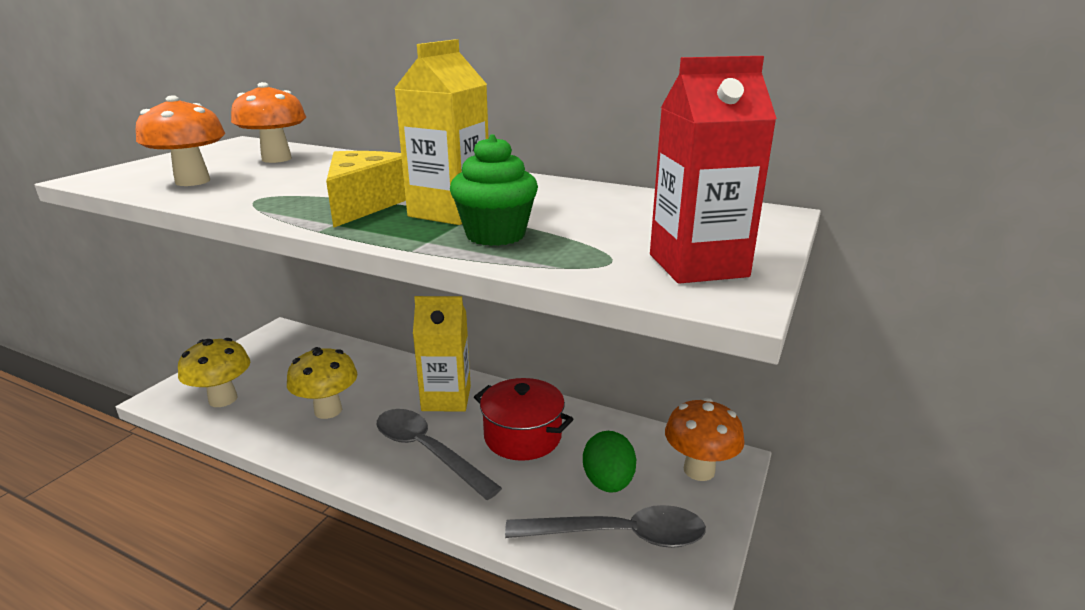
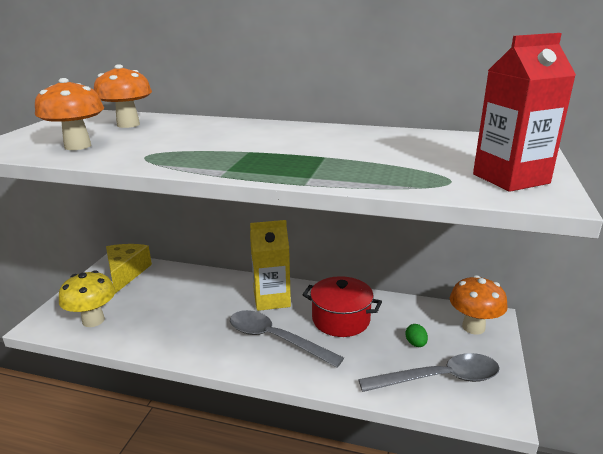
camera: 10 degrees left, 0 degrees up
(328, 410) = (184, 319): yellow mushroom -> none
(365, 204) = (235, 154): yellow cheese -> yellow cheese (126, 273)
(450, 212) = (305, 155): yellow carton -> none
(495, 235) = (354, 169): green cupcake -> none
(608, 482) = (415, 344): green egg -> green egg, size x0.54

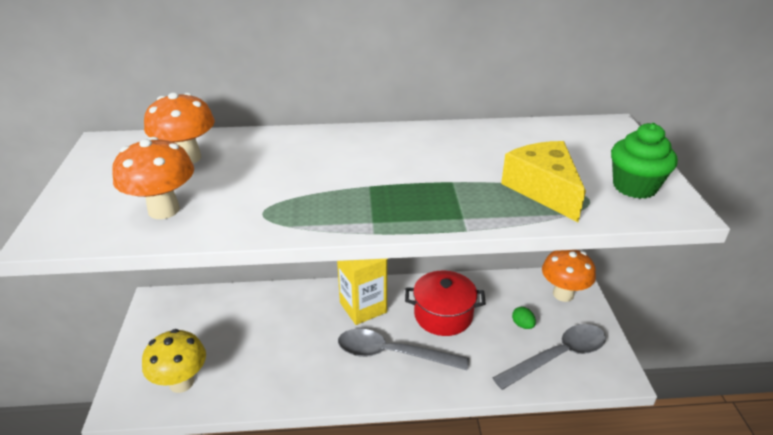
camera: 20 degrees left, 10 degrees up
(126, 273) = (179, 311): yellow cheese -> yellow cheese (543, 189)
(510, 179) = (634, 187): red carton -> green cupcake

